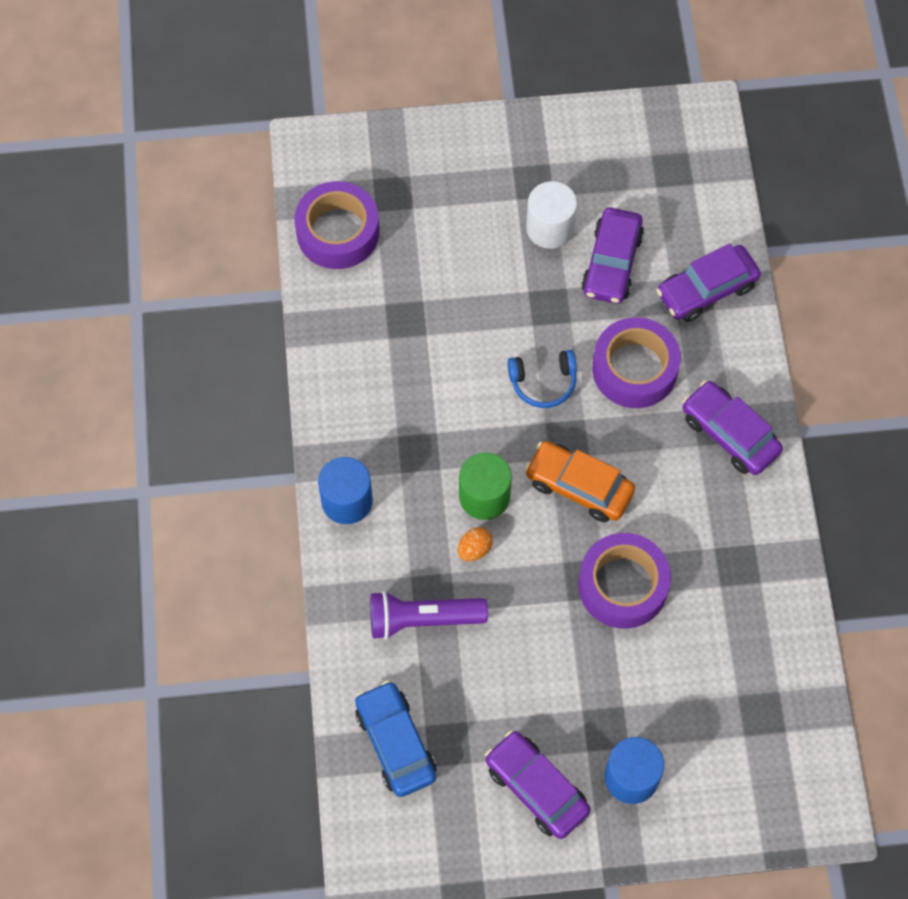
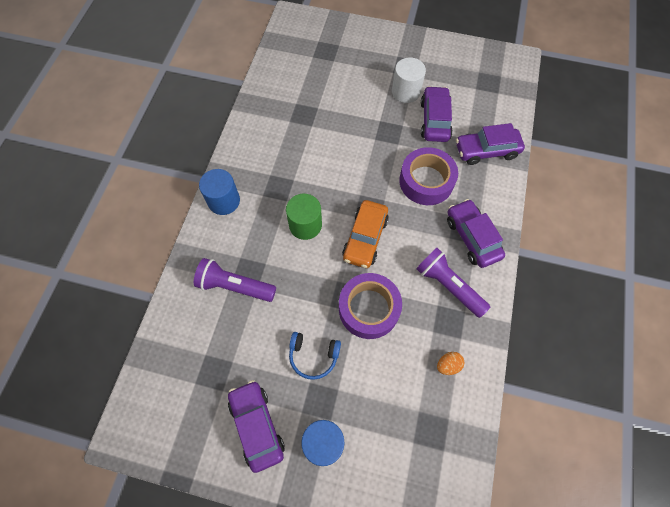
camera: 20 degrees right, 0 degrees up
(338, 232) = (287, 61): purple tape -> none
(395, 743) = (181, 359): blue car -> none
(474, 549) = (285, 254): orange egg -> orange egg (448, 365)
(543, 382) = (368, 172): blue headphones -> blue headphones (313, 356)
(579, 487) = (365, 238): orange car -> orange car turned 120 degrees counterclockwise
(612, 263) = (434, 120): purple car -> purple car turned 150 degrees clockwise
(720, 515) = (448, 286): none -> purple flashlight

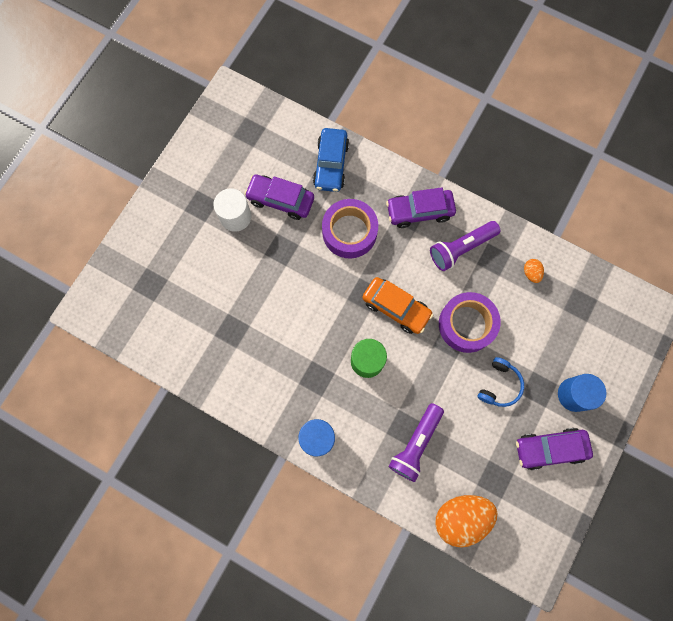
camera: 75 degrees left, 10 degrees up
(170, 345) = (461, 517): none -> orange egg
(486, 151) = (331, 164): purple car -> blue car

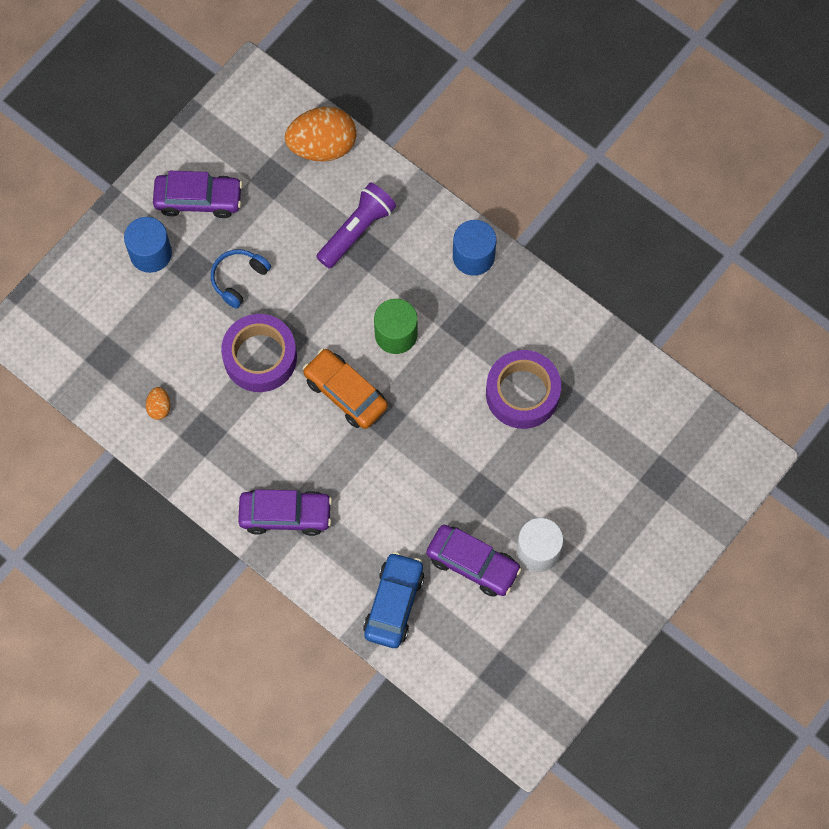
camera: 170 degrees left, 5 degrees down
(349, 232) = (386, 502): purple tape -> purple tape (522, 393)
(461, 248) = (242, 455): purple flashlight -> none

